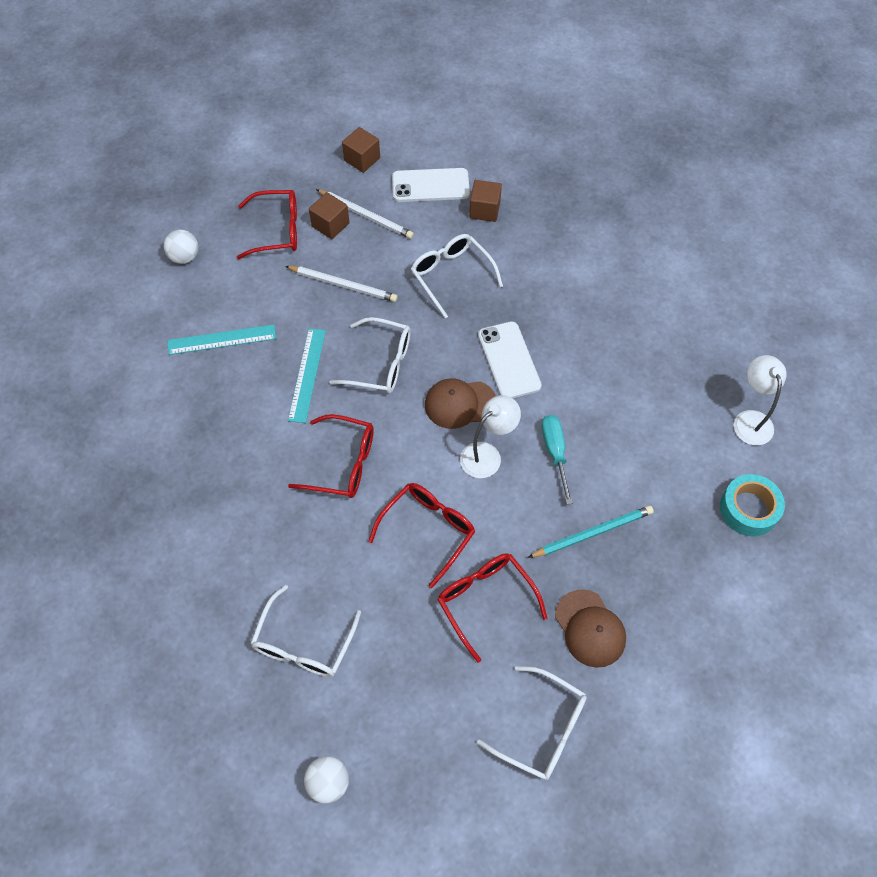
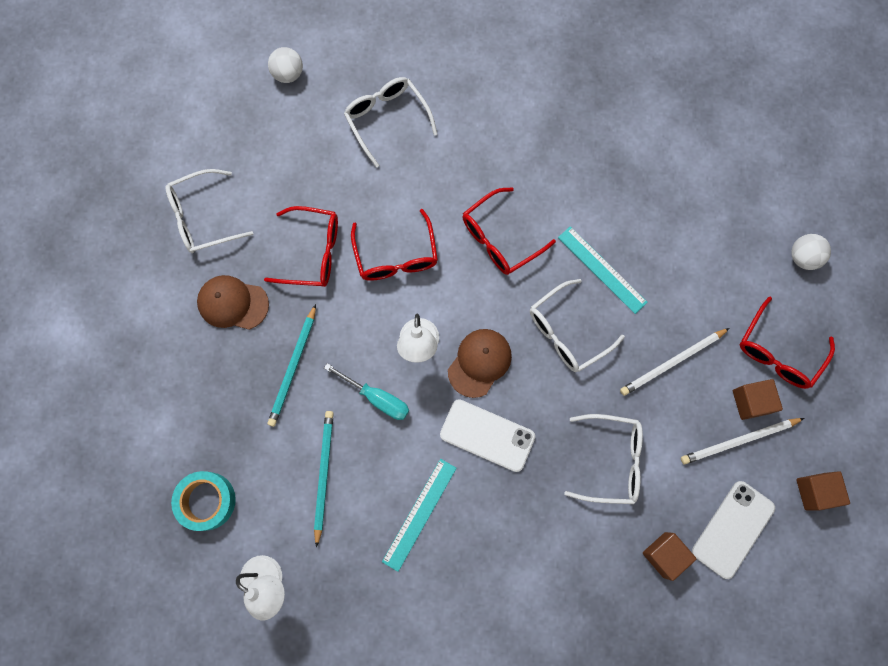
camera: 130 degrees right, 15 degrees up
(222, 340) = (688, 230): turquoise ruler -> turquoise ruler (419, 514)
(645, 444) = (323, 474): none -> turquoise pencil

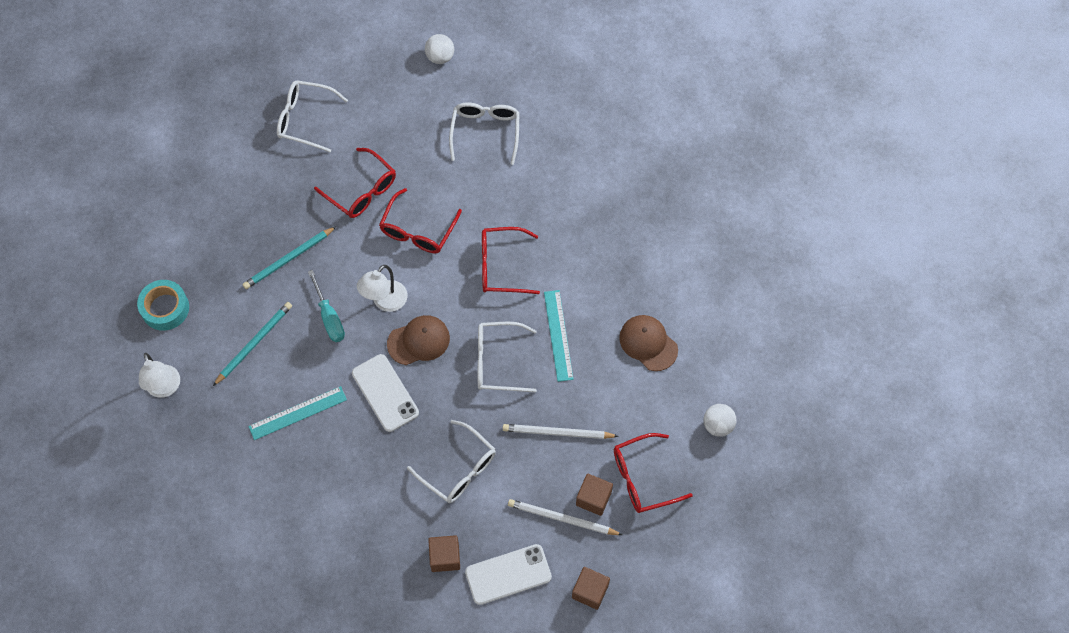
camera: 35 degrees right, 10 degrees down
(233, 303) = (281, 190): brown cap -> brown cap (648, 343)

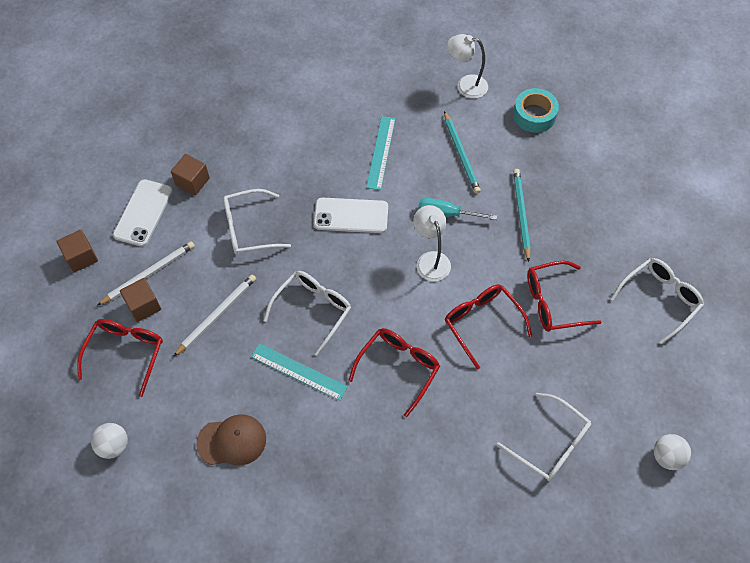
camera: 125 degrees right, 5 degrees down
(418, 341) = (377, 263): brown cap -> none

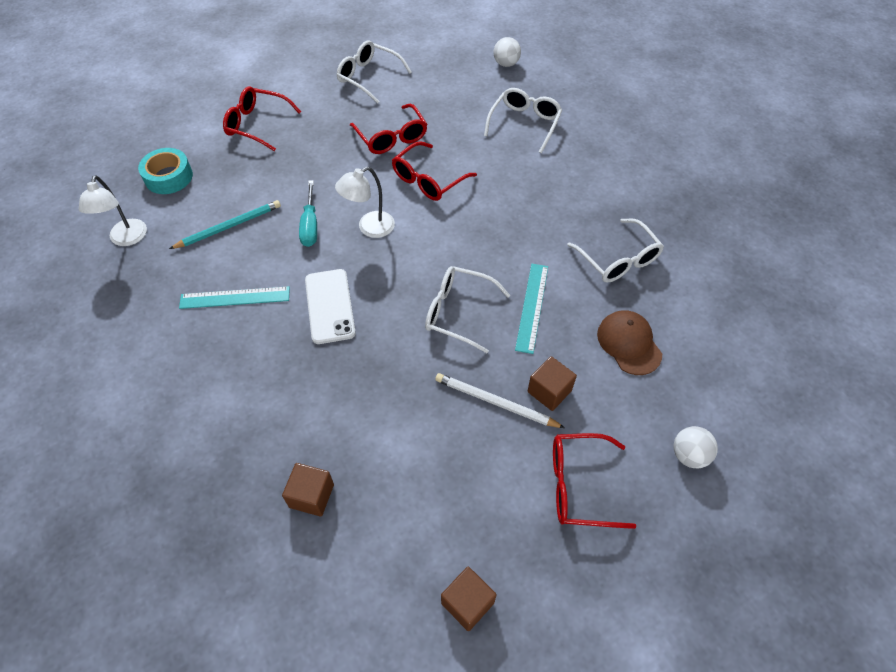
camera: 105 degrees left, 5 degrees down
(143, 213) = (375, 543): white phone -> none
(143, 306) = (511, 489): brown cube -> brown cube (549, 391)
(149, 274) = (465, 499): white pencil -> none
(248, 229) = (371, 405): white glasses -> white glasses (618, 260)
(399, 368) = (496, 230): red glasses -> red glasses (256, 124)
(521, 214) = (298, 170): turquoise pencil -> none

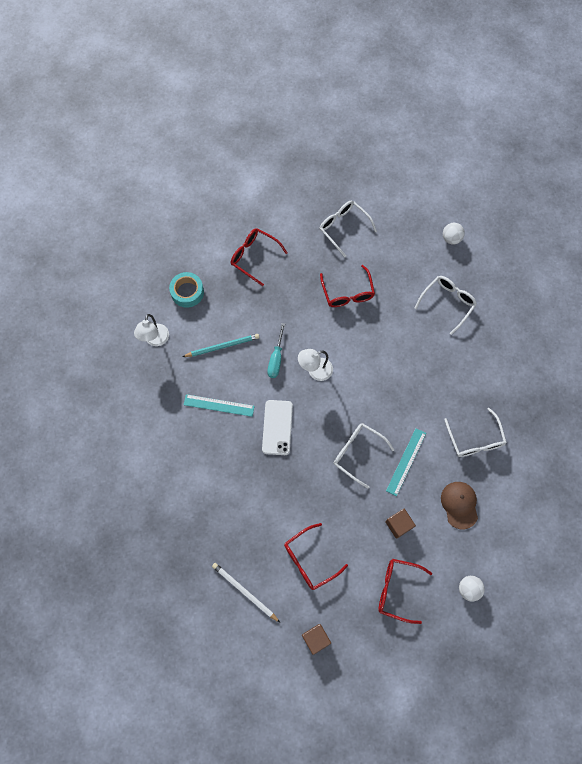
camera: 15 degrees right, 15 degrees up
(311, 496) = (244, 554): brown cube -> none
(428, 180) = (364, 339): red glasses -> red glasses (309, 560)
(495, 402) = (363, 523): white pencil -> white pencil (244, 591)

